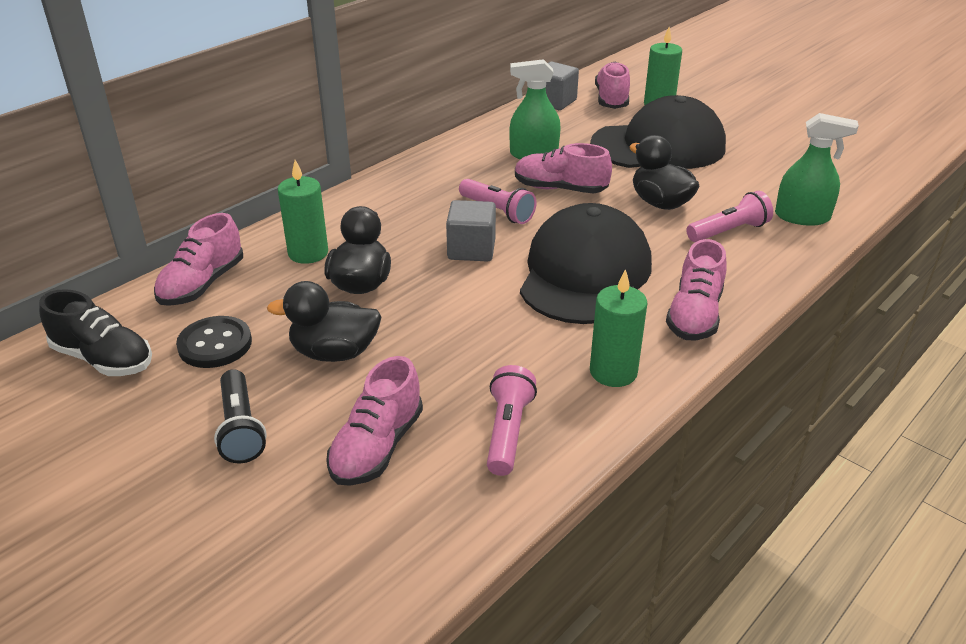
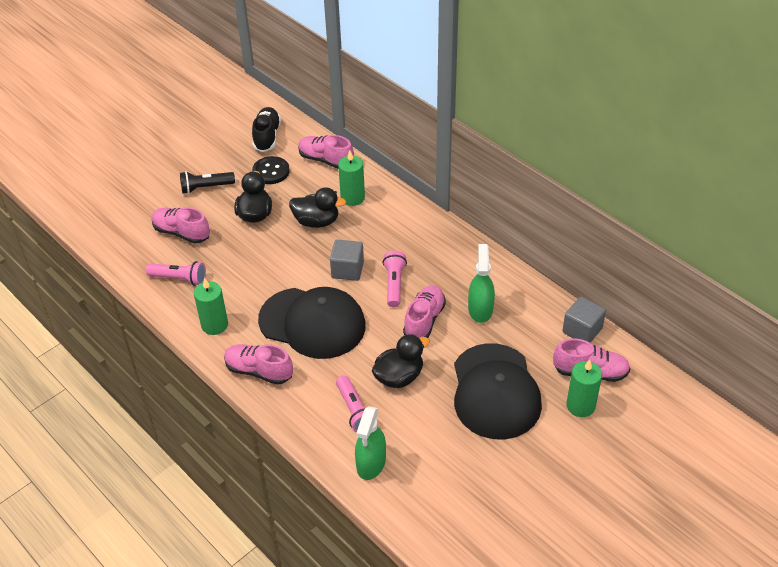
camera: 95 degrees right, 10 degrees up
(103, 359) = (267, 137): black shoe -> black shoe turned 150 degrees clockwise
(497, 211) = (394, 284): pink flashlight -> pink flashlight turned 135 degrees clockwise

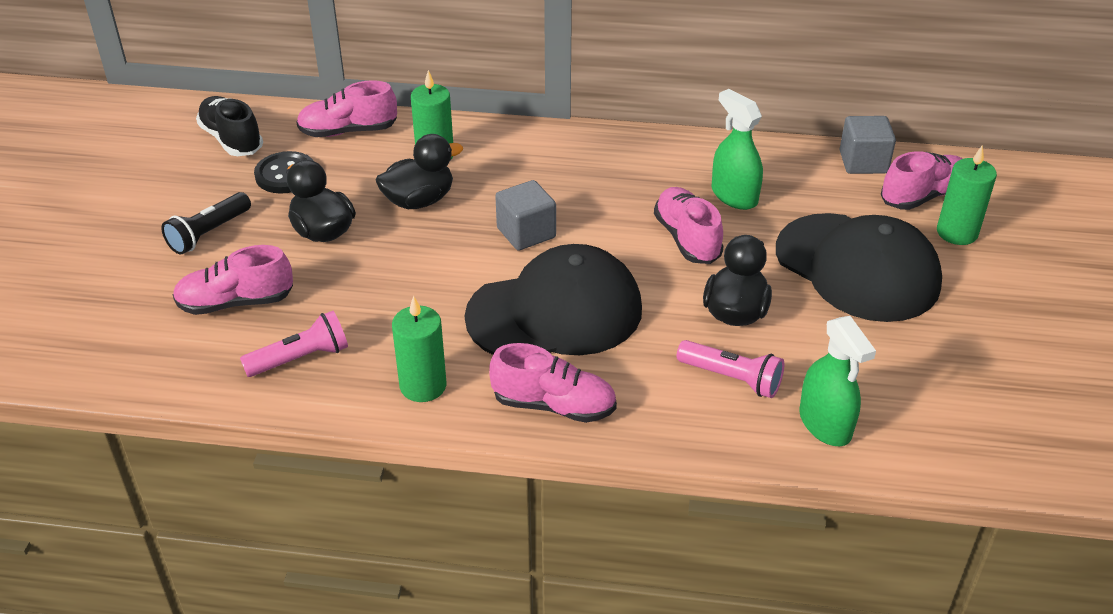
camera: 40 degrees left, 5 degrees down
(259, 371) = (554, 405): pink shoe -> pink shoe turned 150 degrees counterclockwise
(394, 284) = (604, 220): pink flashlight -> none

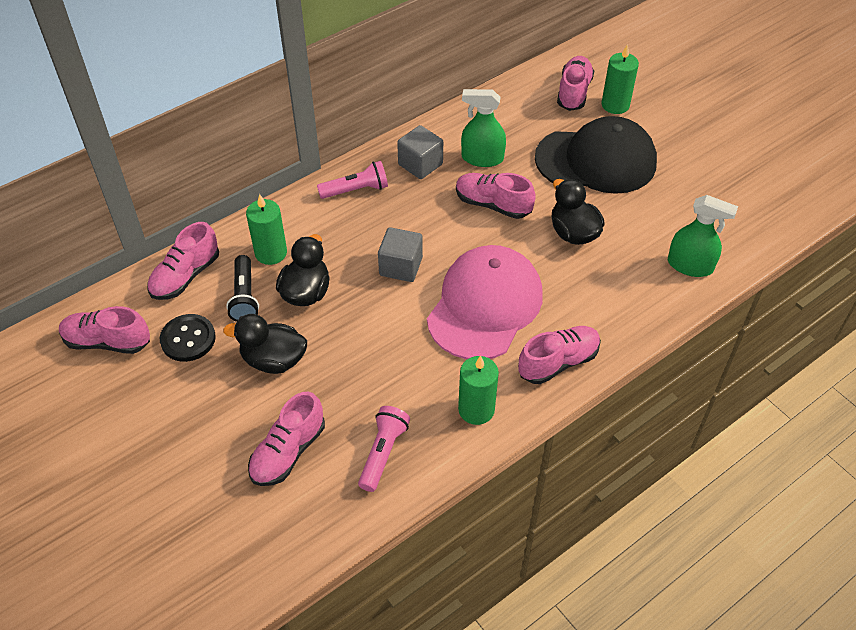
camera: 45 degrees left, 10 degrees up
(208, 233) = (196, 421): black flashlight -> black flashlight (244, 297)
(232, 140) = (107, 342): black shoe -> pink shoe
(555, 312) = (485, 305): black cap -> pink cap
(731, 379) = (620, 274): pink flashlight -> pink flashlight (356, 190)
(863, 162) = (520, 90): grey cube -> grey cube (420, 164)

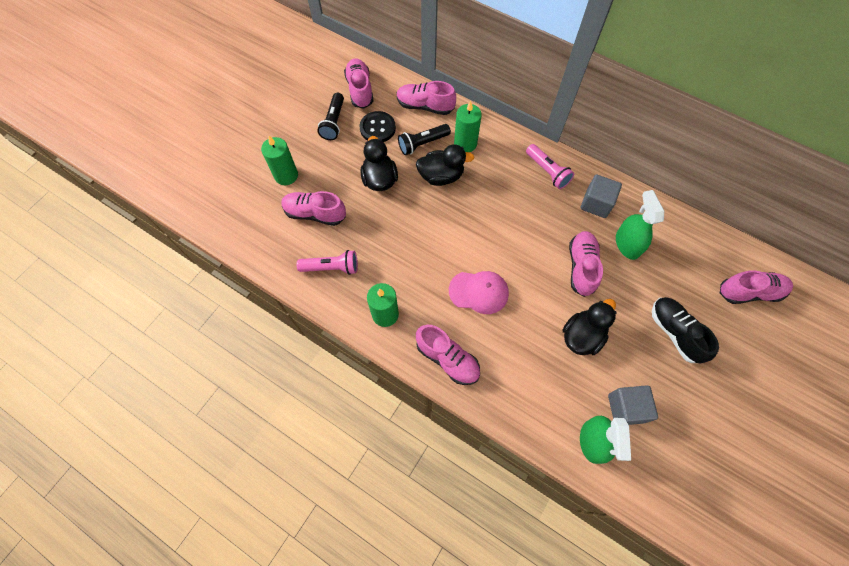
camera: 70 degrees right, 15 degrees up
(144, 389) = (333, 122): none -> black flashlight
(401, 266) = (490, 225): grey cube -> grey cube (626, 408)
(485, 305) = (479, 292): pink cap -> pink cap, size x0.56
(596, 160) = (675, 332): black cap -> black shoe
(615, 105) = (755, 331): green candle -> green candle (286, 175)

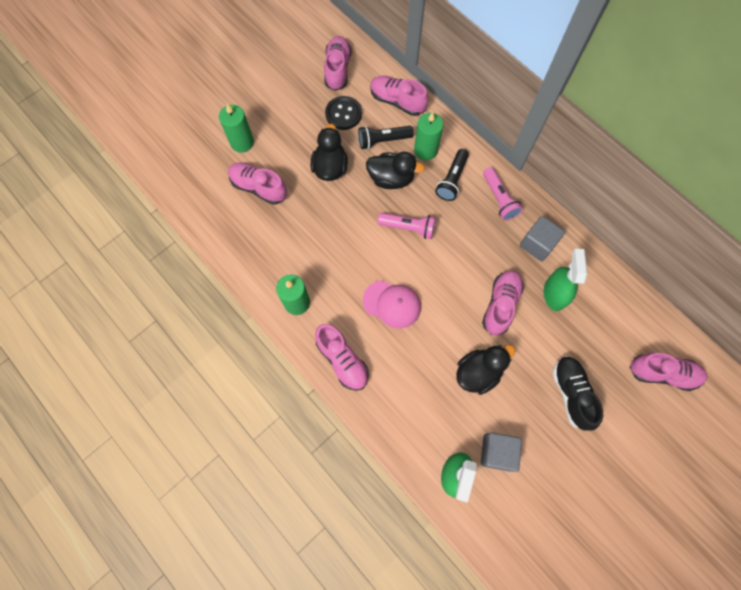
camera: 15 degrees right, 5 degrees up
(331, 267) = (260, 245): pink flashlight -> pink flashlight (408, 228)
(333, 122) = (302, 98): black flashlight -> black flashlight (452, 180)

